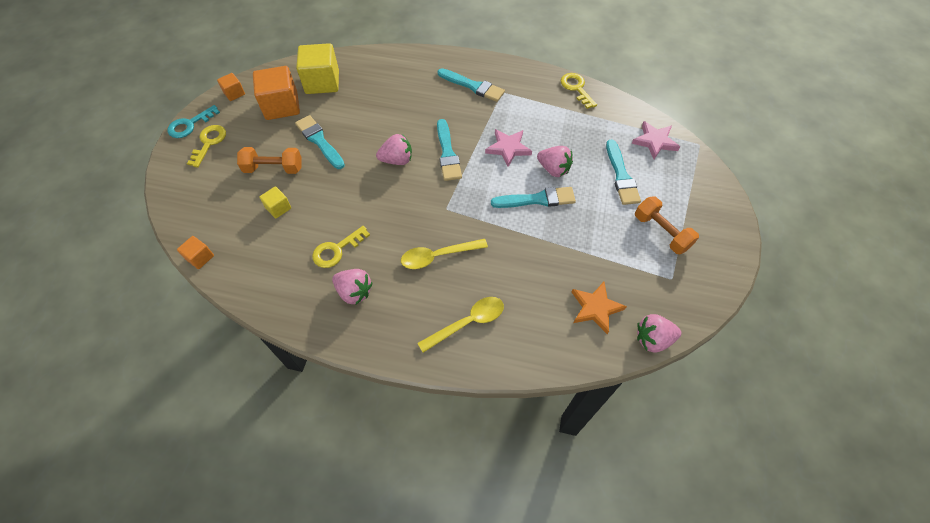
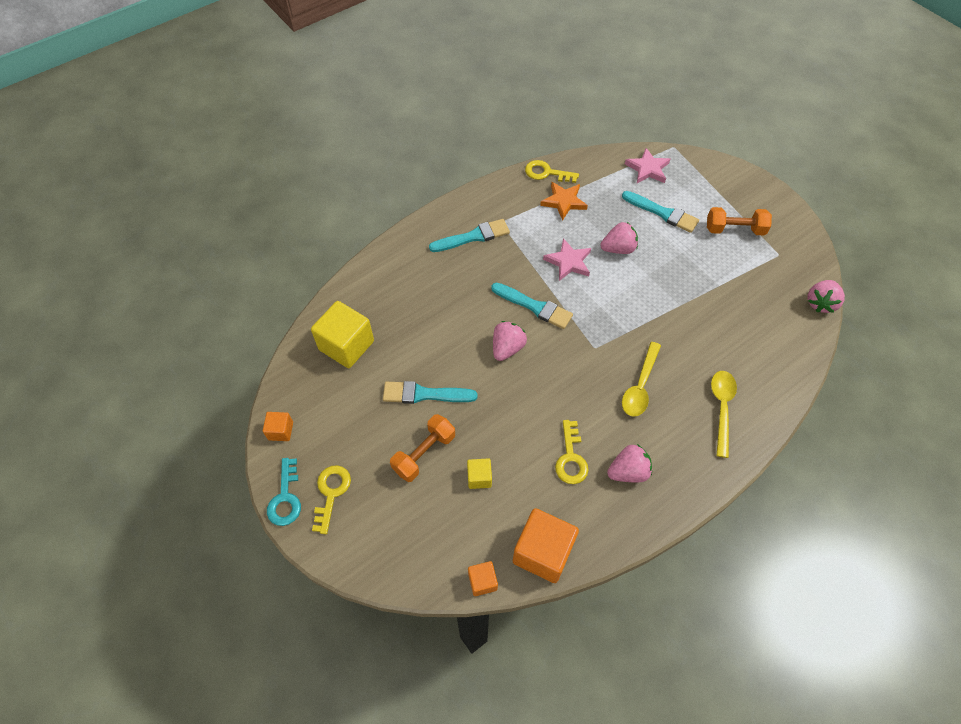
camera: 50 degrees left, 0 degrees up
(209, 142) = (331, 493): yellow key -> yellow key turned 45 degrees clockwise
(281, 106) = (344, 399): orange cube -> orange cube (543, 552)
(537, 199) = (639, 280): turquoise brush -> none
(595, 308) = (770, 317): orange star -> orange star (564, 202)

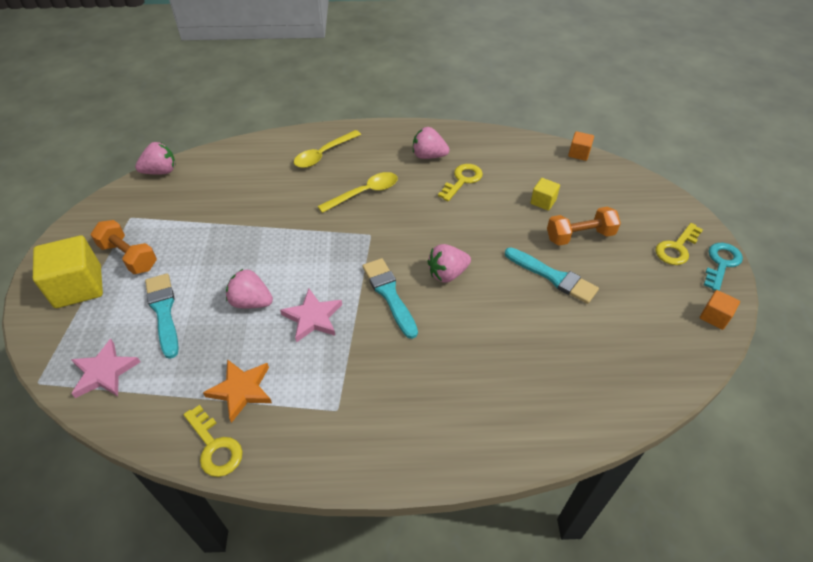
camera: 145 degrees left, 10 degrees down
(346, 345) = (613, 363): yellow cube -> yellow cube (78, 286)
(473, 237) = (385, 410): turquoise brush -> none
(543, 552) = (526, 148): orange cube -> none

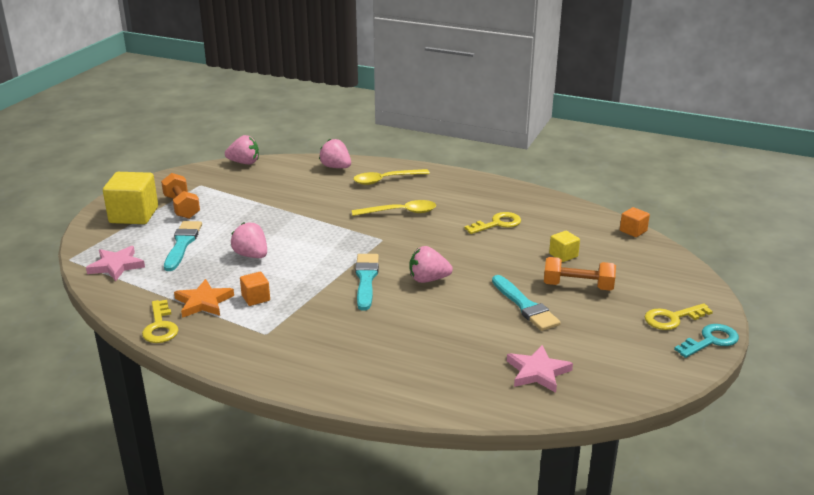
camera: 25 degrees right, 20 degrees down
(313, 317) = (291, 277): pink star -> pink star (538, 372)
(428, 156) = (480, 201): pink strawberry -> pink strawberry (336, 167)
(714, 317) = (664, 373): orange cube -> orange cube (256, 298)

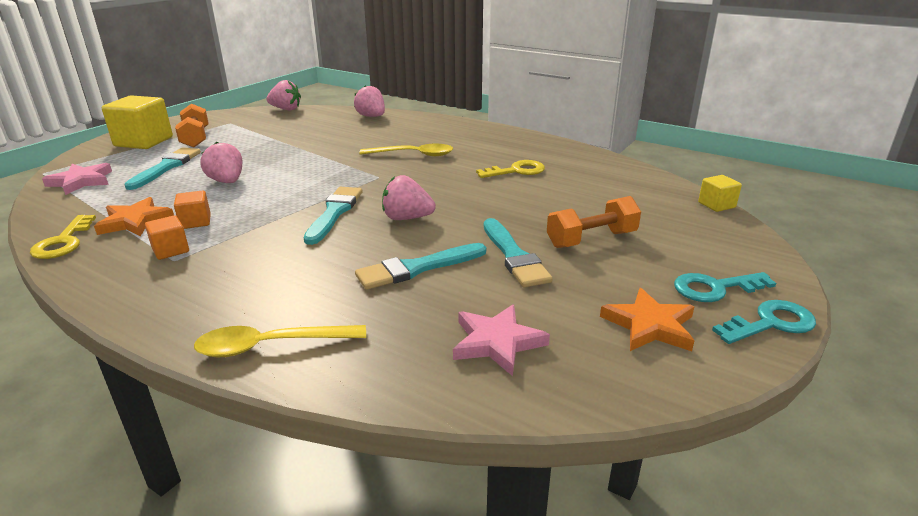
camera: 10 degrees right, 0 degrees up
(385, 180) = (415, 128): yellow spoon -> yellow spoon (270, 346)
(458, 323) = (417, 268): none -> turquoise brush
(563, 255) = (583, 205): yellow cube -> yellow cube (716, 205)
(578, 286) = (591, 239): orange dumbbell -> orange dumbbell turned 45 degrees counterclockwise
(633, 231) = (678, 187): orange cube -> orange cube (171, 250)
(633, 350) = (649, 325): none -> orange star
(672, 318) = (714, 288): yellow key -> turquoise key

